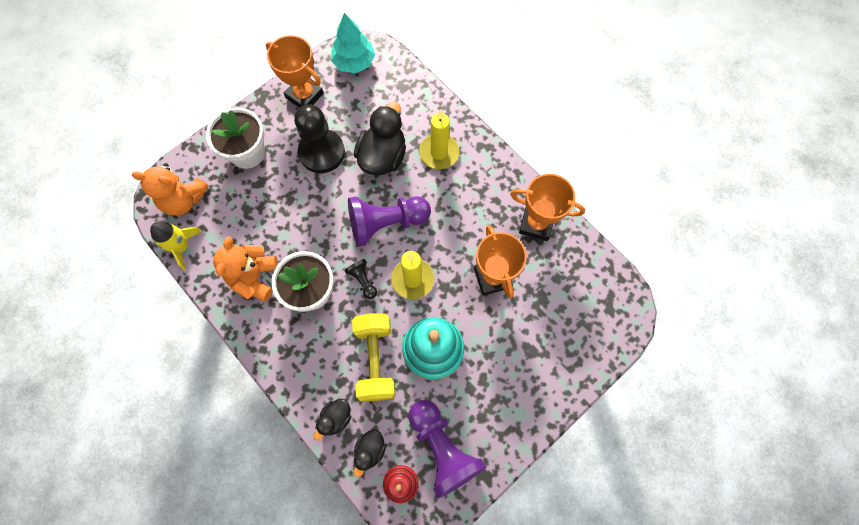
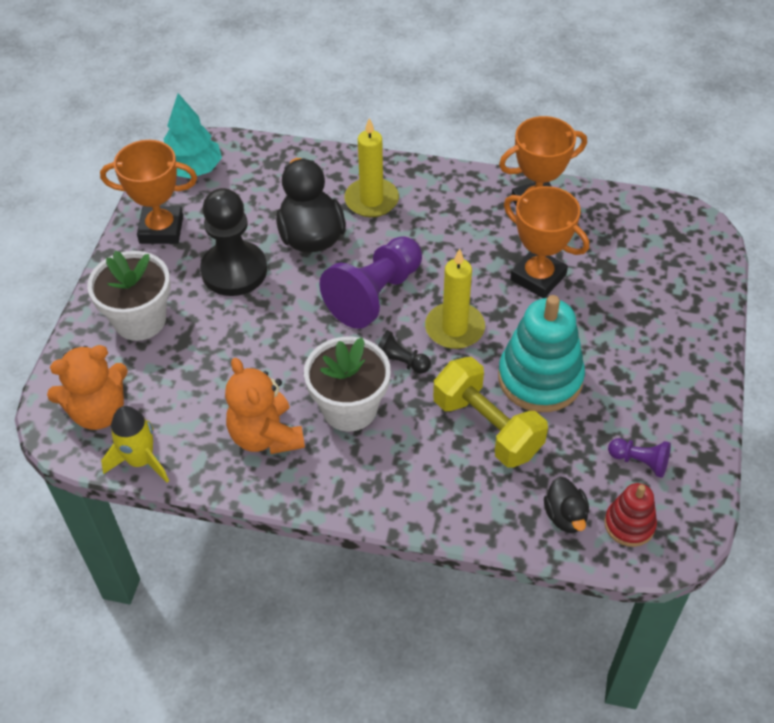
camera: 35 degrees left, 20 degrees down
(336, 418) = (497, 511): black duck -> none
(442, 448) = (640, 462): purple pawn -> purple pawn, size x0.48

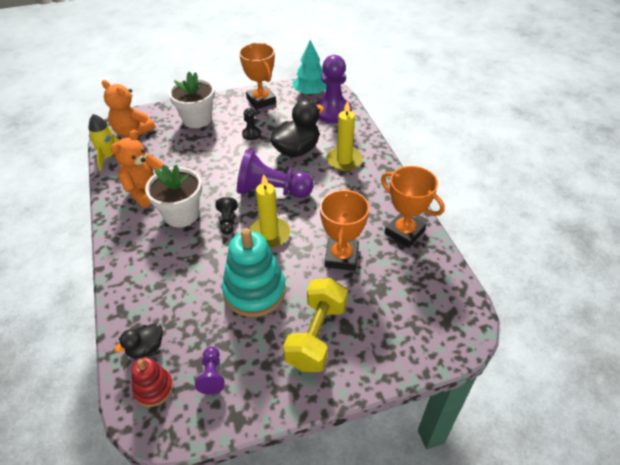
camera: 60 degrees right, 5 degrees down
(234, 271) = (251, 134): black pawn -> black pawn, size x0.48
(259, 166) = (332, 112): none -> purple pawn
(487, 427) = (199, 280): yellow dumbbell -> yellow dumbbell (316, 335)

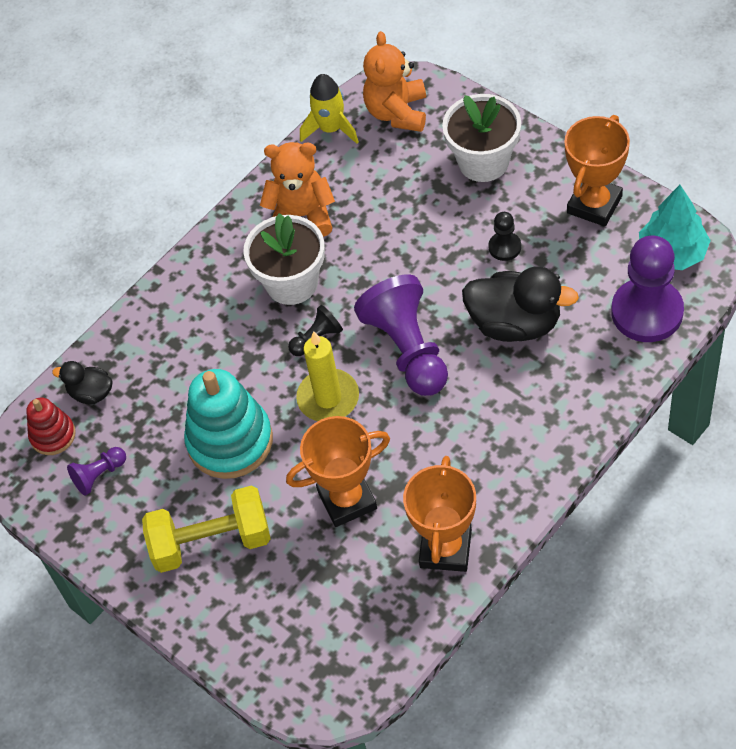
camera: 65 degrees right, 10 degrees up
(344, 160) = (539, 395): yellow candle -> none

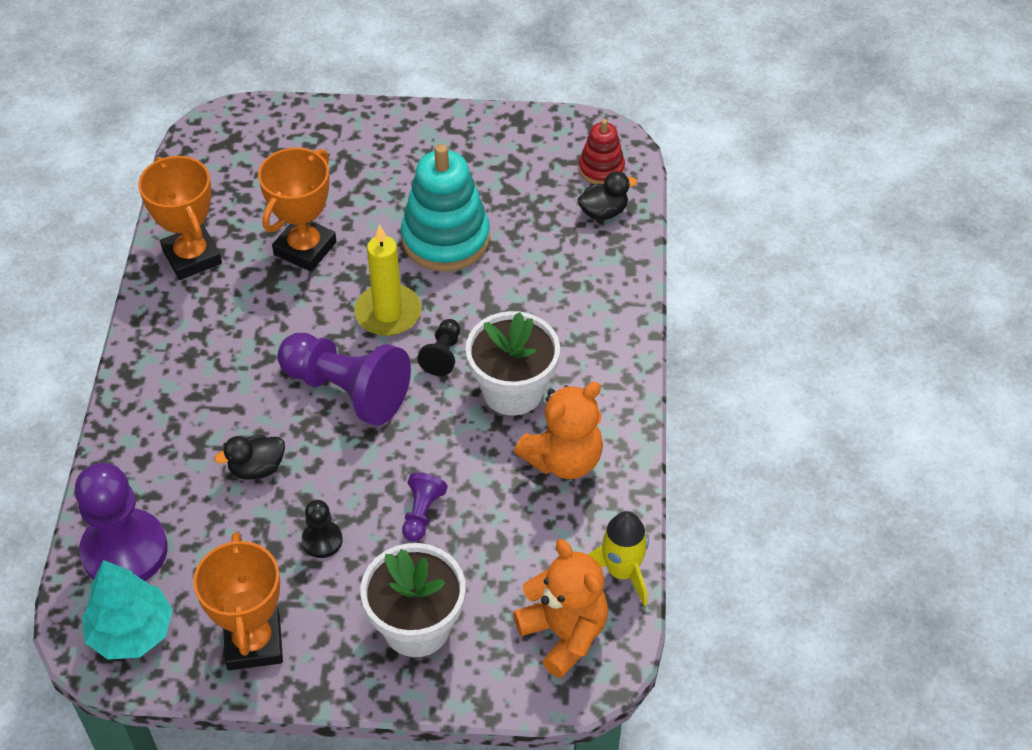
camera: 135 degrees right, 5 degrees down
(99, 475) = (532, 163): purple pawn -> purple pawn (422, 514)
(211, 542) = (393, 168): yellow dumbbell -> none
(515, 323) = (257, 468): black duck -> black duck, size x0.53

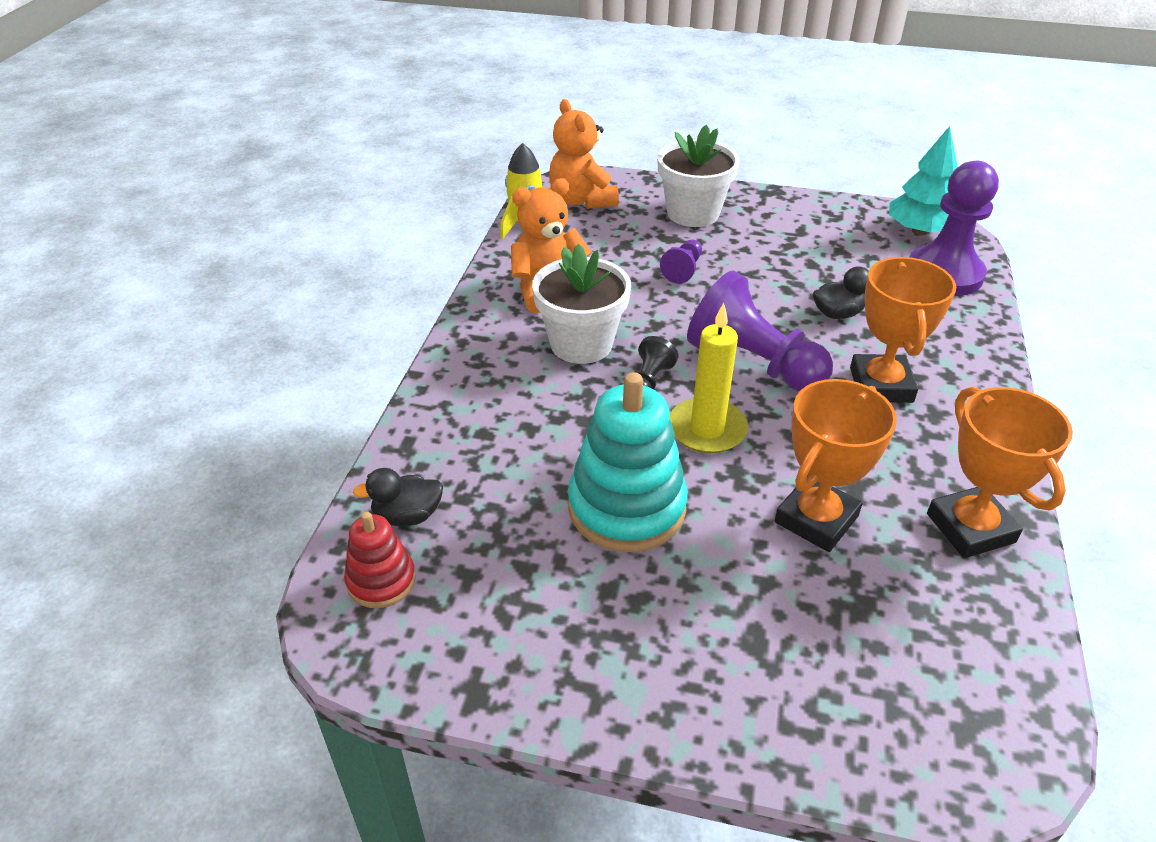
camera: 170 degrees left, 10 degrees down
(253, 643) = (819, 217): orange trophy -> orange trophy (881, 385)
(322, 540) = (770, 263): black pawn -> none

